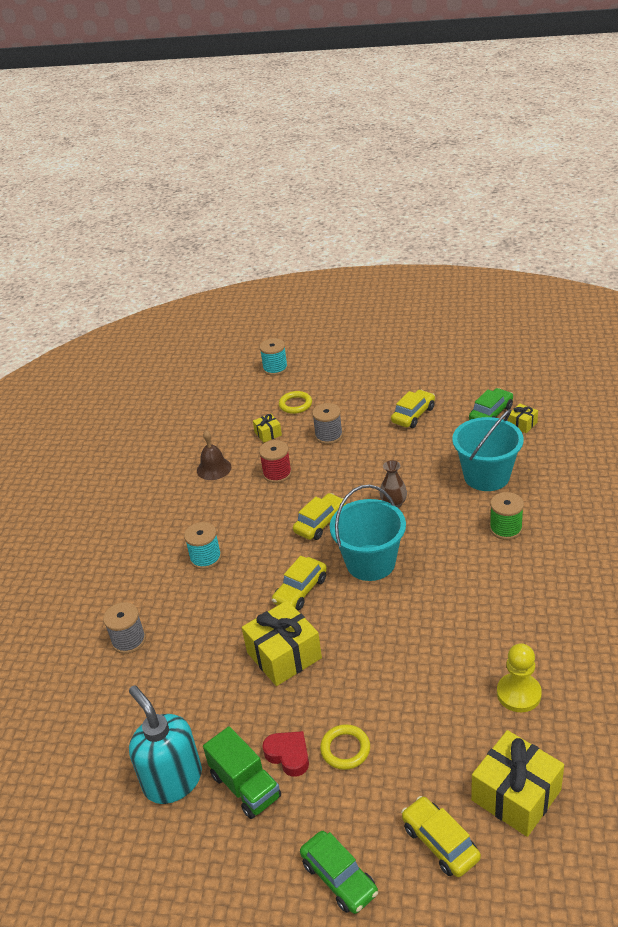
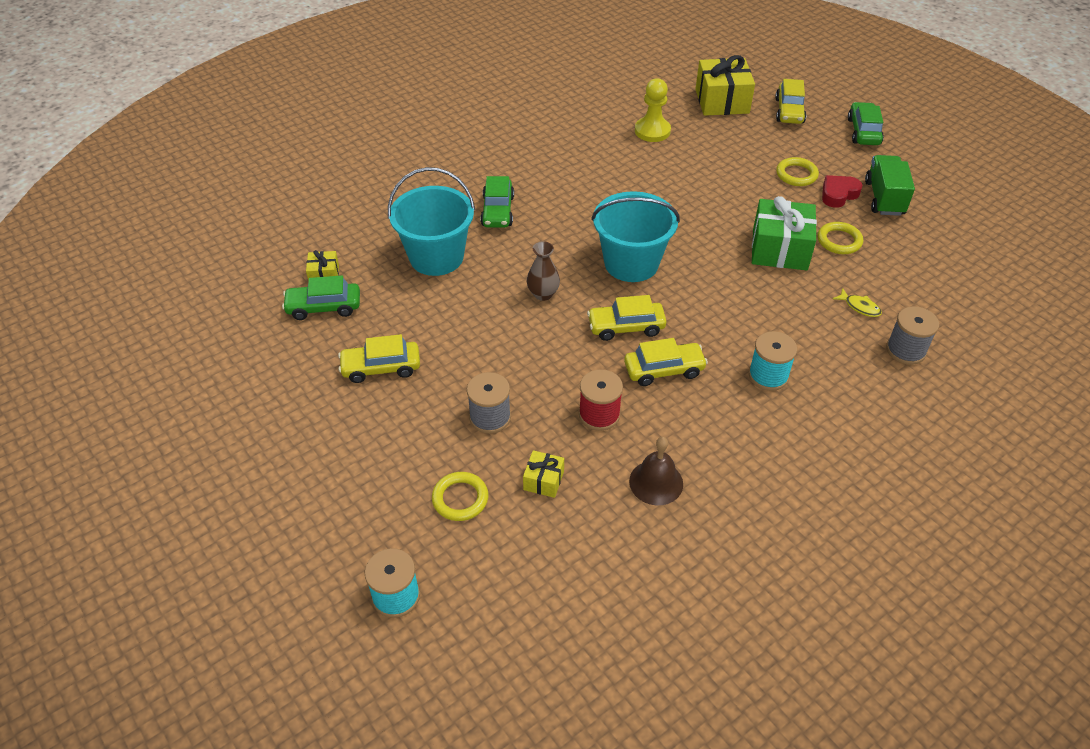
camera: 140 degrees left, 10 degrees up
(172, 780) = (935, 231): turquoise soap dispenser -> none
(184, 651) = (860, 307): none -> yellow fish
(246, 701) = (839, 241): none -> yellow ring
(284, 655) = (779, 249): yellow gift -> green gift
(288, 755) = (838, 194): red heart -> red heart turned 60 degrees clockwise
(300, 590) = (714, 284): yellow car -> yellow car (664, 370)
(505, 529) = (497, 211): green spool -> green car

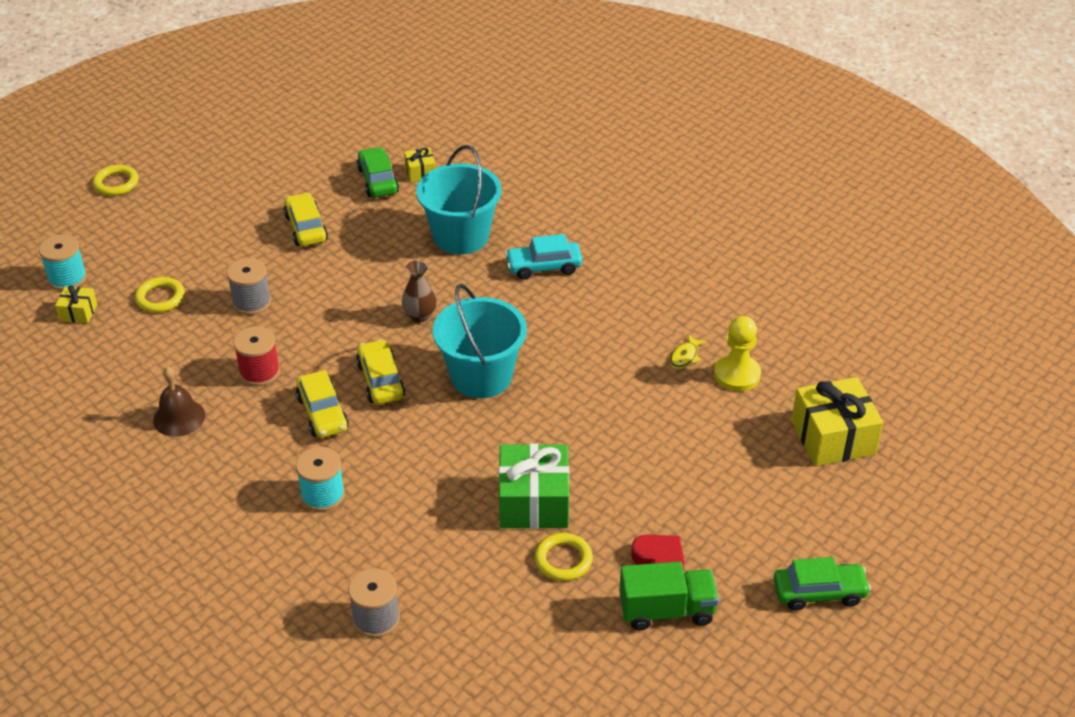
camera: 80 degrees right, 5 degrees down
(497, 211) = (543, 267): green car -> turquoise car
(543, 480) = (180, 345): yellow gift -> yellow gift (78, 312)
(789, 111) = (838, 509): yellow car -> none
(796, 174) = (690, 517): yellow ring -> yellow ring (116, 183)
(860, 307) = (444, 577): yellow fish -> yellow fish (685, 357)

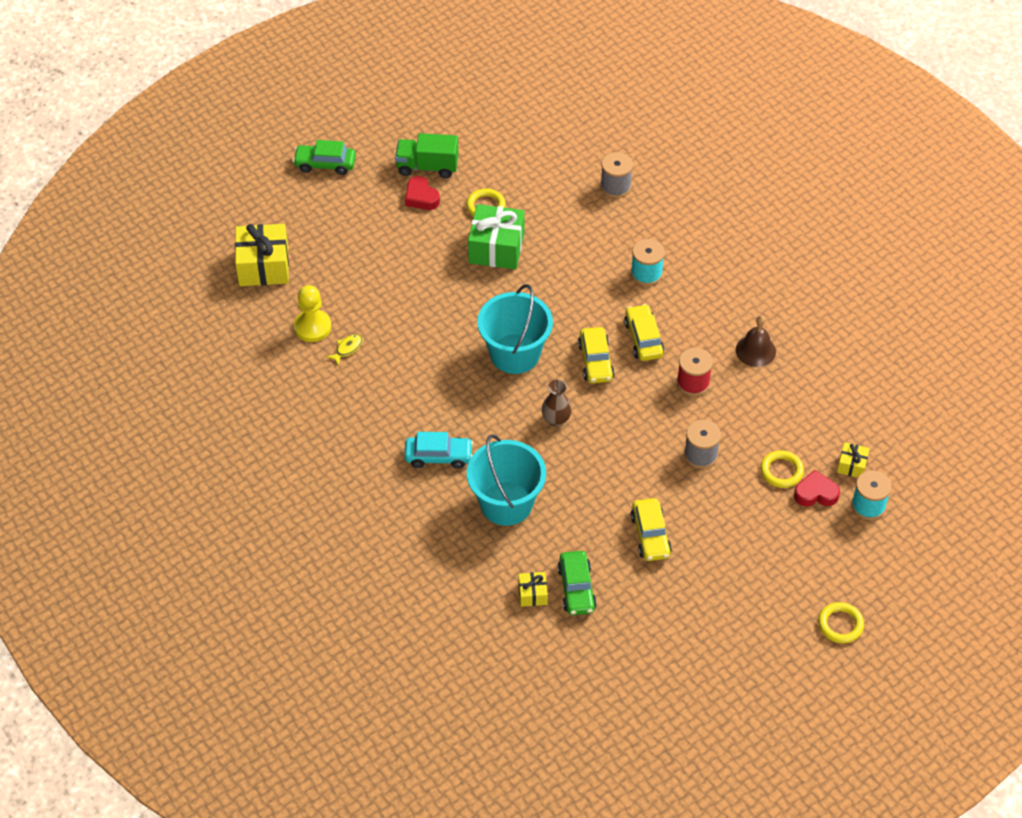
camera: 170 degrees left, 10 degrees up
(124, 282) = (815, 493): none -> red heart

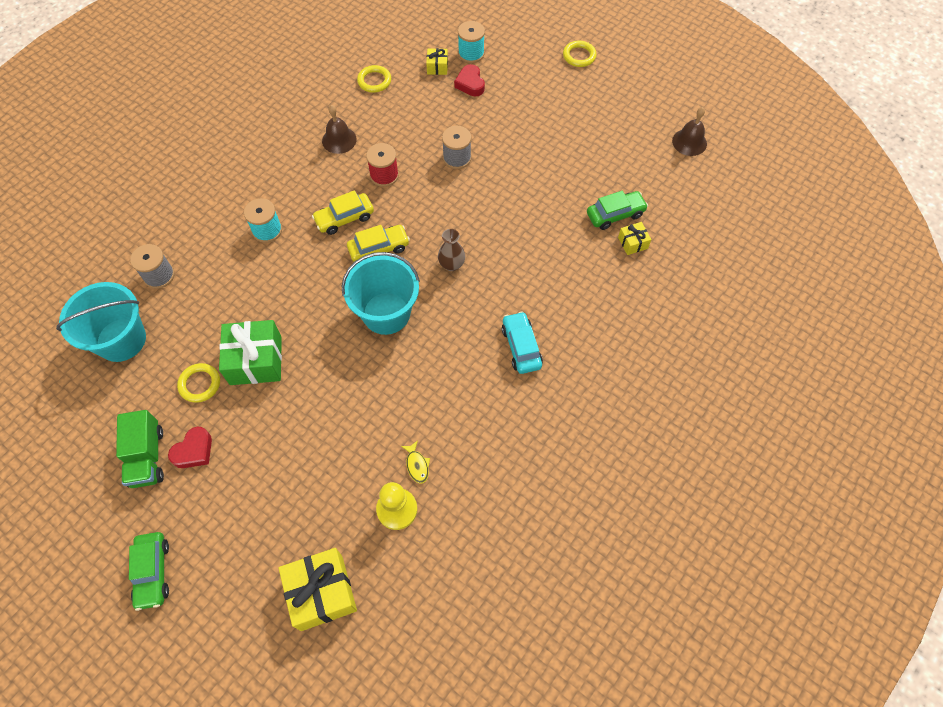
camera: 105 degrees left, 10 degrees up
(347, 349) = (417, 465): yellow fish -> yellow fish turned 135 degrees counterclockwise
(506, 503) = (552, 282): turquoise bucket -> turquoise bucket (121, 340)
(650, 535) = (546, 176): yellow car -> none
(663, 704) = (689, 142): none -> brown bell
(781, 471) = (456, 106): yellow ring -> yellow ring (374, 81)

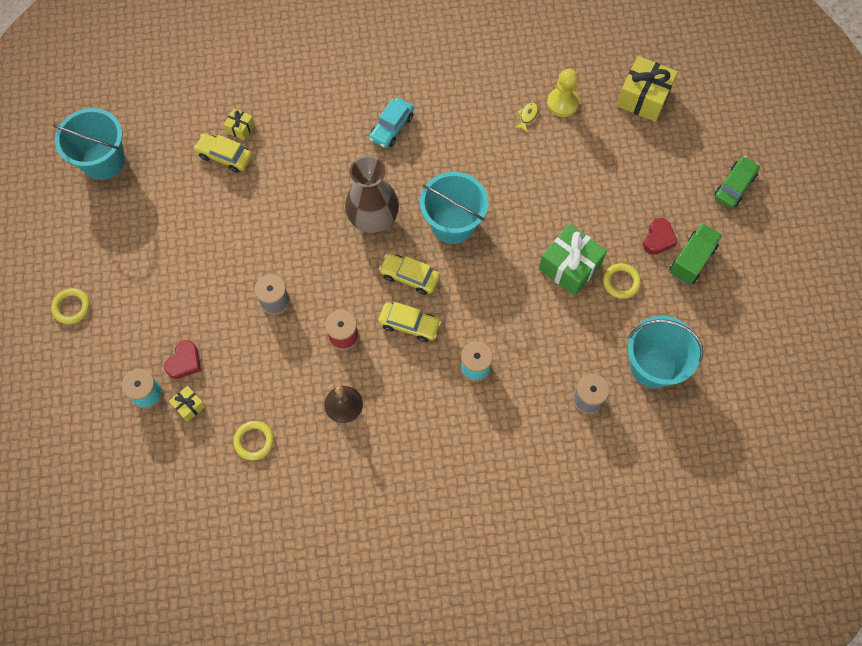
camera: 135 degrees left, 5 degrees up
(194, 451) = (658, 239): red heart -> red heart turned 120 degrees clockwise
(451, 264) = (373, 219): brown vase -> brown vase, size x2.03
(615, 214) = (225, 156): green car -> yellow car
(689, 142) = (103, 161): brown bell -> turquoise bucket

